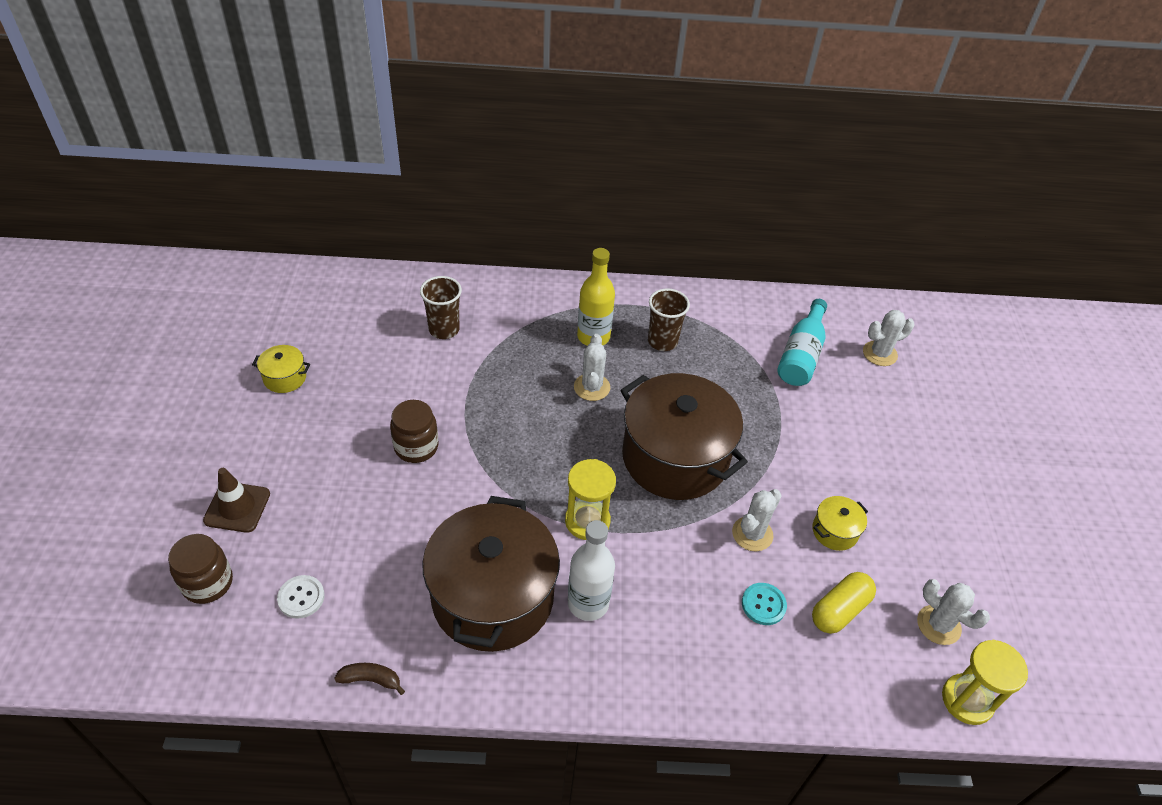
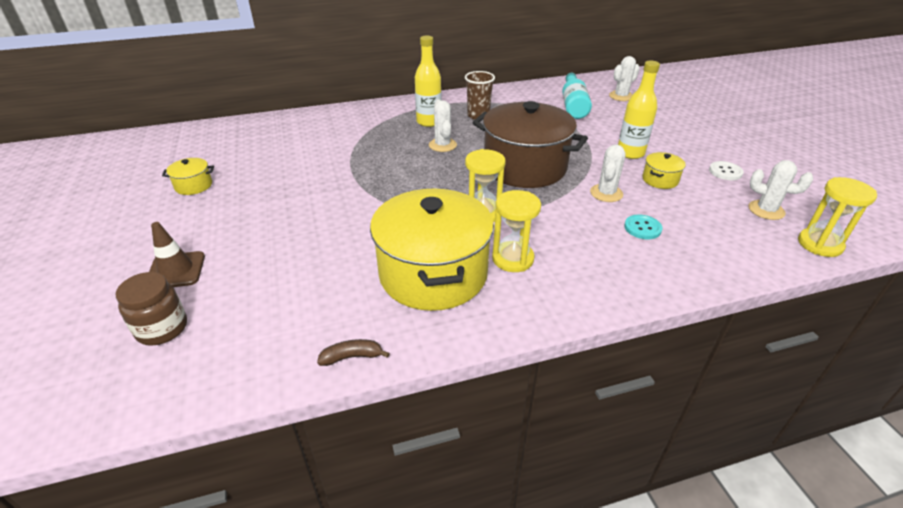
camera: 15 degrees left, 10 degrees down
(301, 597) = (260, 316): white button -> white button (725, 172)
(416, 447) = (323, 201): brown jar -> none
(444, 329) = (315, 138): brown cup -> none
(492, 597) = (433, 274): brown pot -> yellow pot
(588, 603) = (513, 259): white bottle -> yellow hourglass
(825, 471) = (630, 153): none -> yellow bottle
(839, 610) = (696, 218): yellow capsule -> none

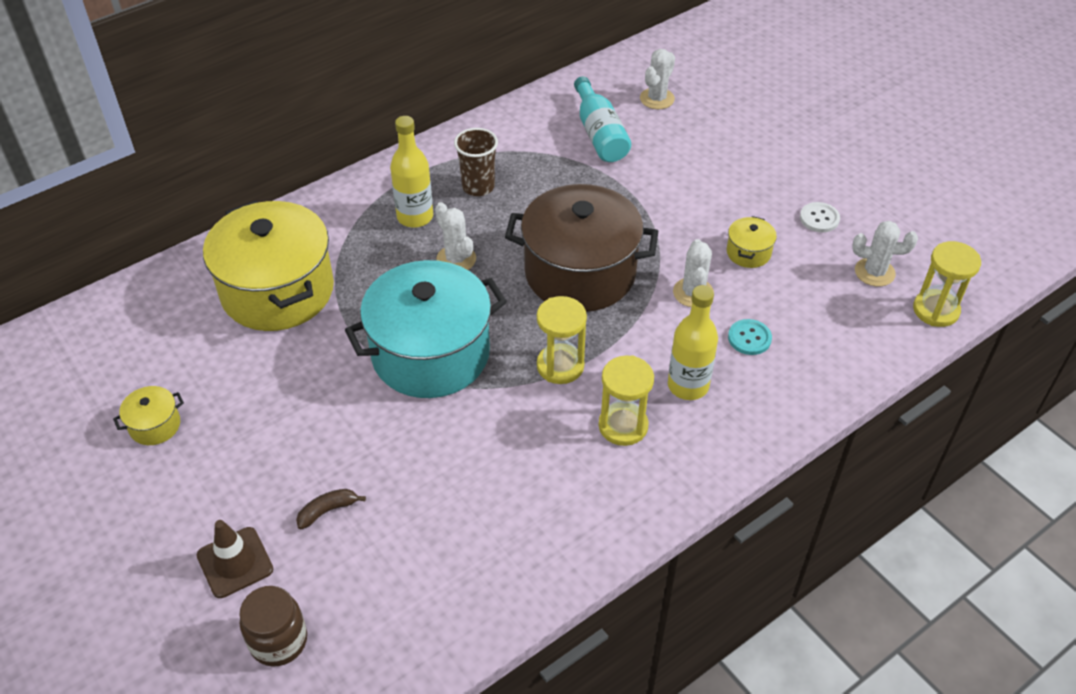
camera: 20 degrees left, 10 degrees up
(352, 357) = (511, 605): brown banana -> brown banana (327, 510)
(394, 187) = (430, 354): none -> turquoise pot
(433, 274) = (544, 474): yellow pot -> yellow pot (277, 291)
(630, 153) = (701, 213): yellow bottle -> yellow bottle (688, 386)

